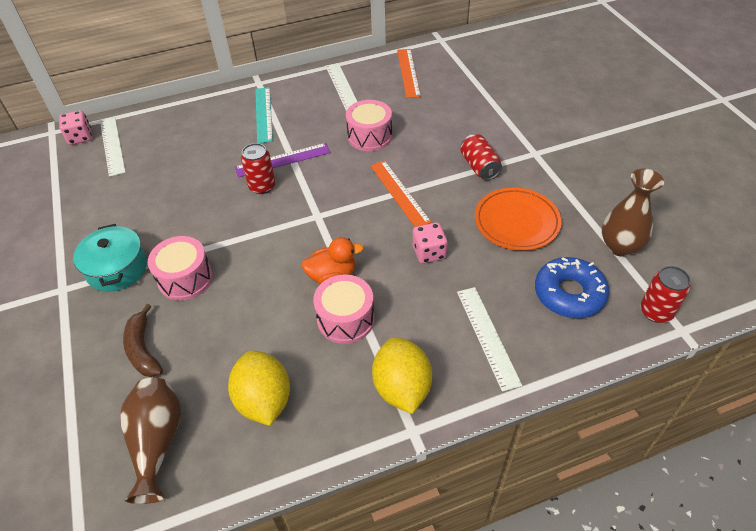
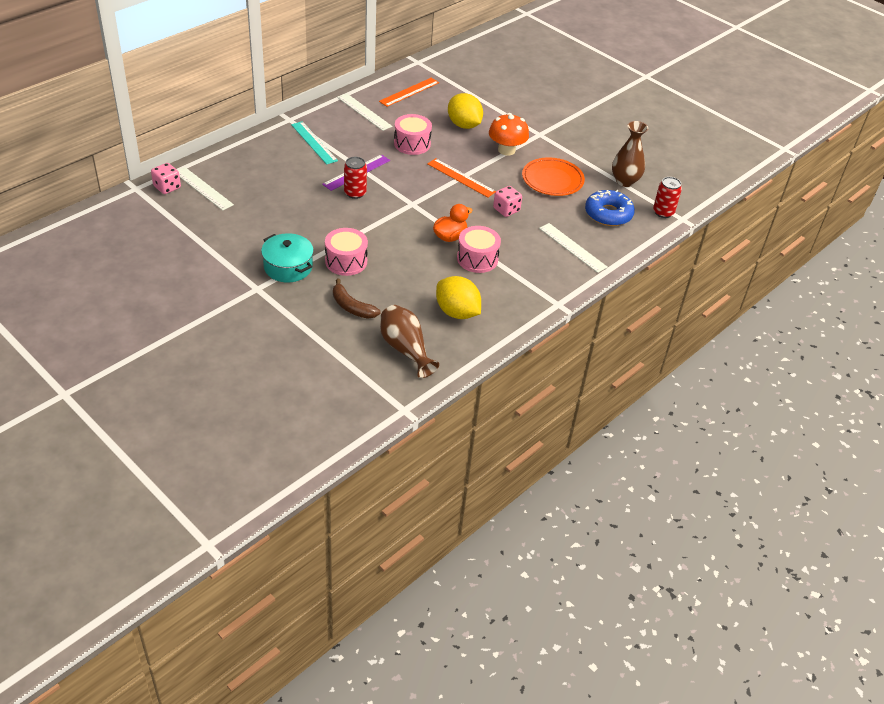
camera: 30 degrees left, 5 degrees down
(402, 388) = (538, 285): yellow lemon -> yellow lemon (464, 125)
(408, 72) = (409, 92): orange ruler -> orange ruler turned 75 degrees clockwise
(479, 167) = (506, 150): red can -> orange mushroom

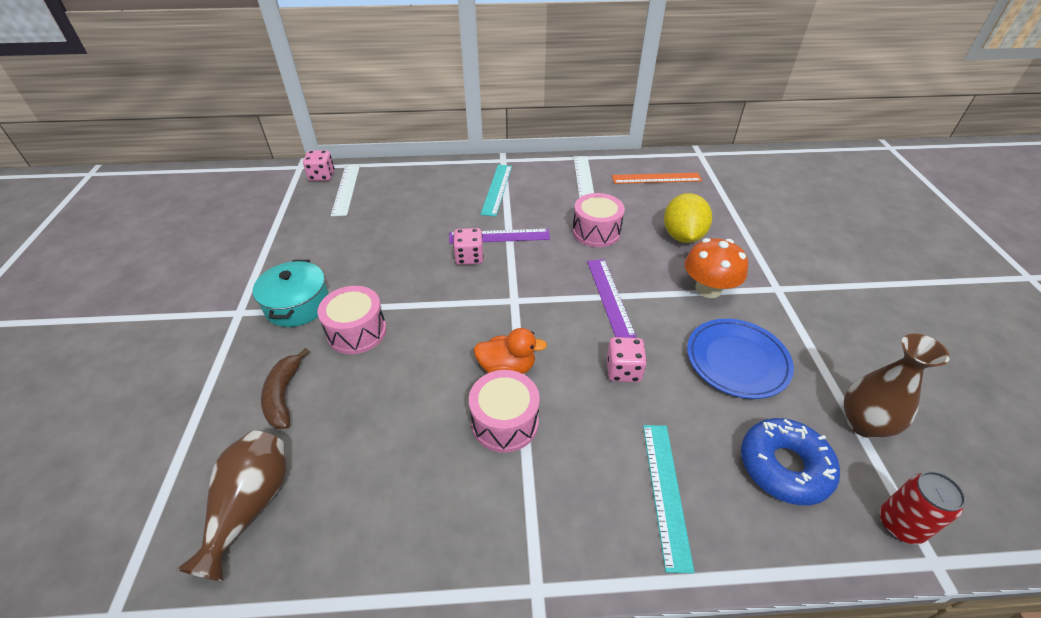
camera: 45 degrees right, 0 degrees up
(355, 193) = (469, 257): red can -> pink dice
(457, 312) = (381, 493): yellow lemon -> none
(461, 178) = (609, 297): orange ruler -> purple ruler
(552, 180) = (737, 361): orange plate -> blue plate
(572, 247) = (666, 492): white ruler -> turquoise ruler

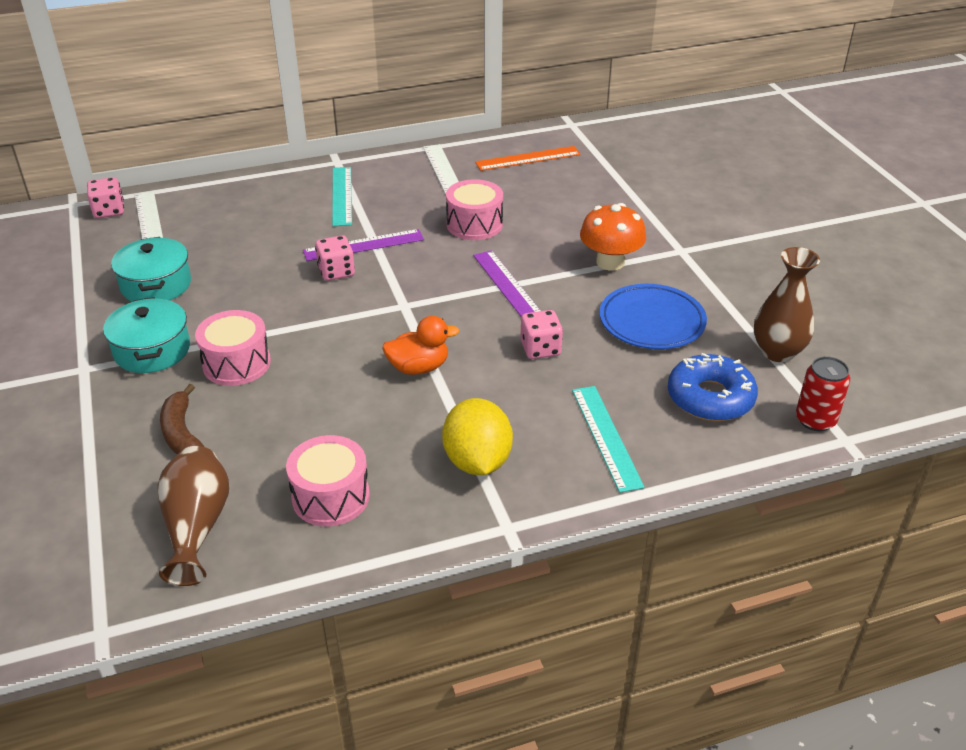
camera: 15 degrees left, 5 degrees down
(327, 245) = (156, 285): none -> turquoise pot
(505, 422) = (433, 412): pink drum -> pink drum (330, 497)
(682, 236) = (572, 215): yellow lemon -> yellow lemon (477, 461)

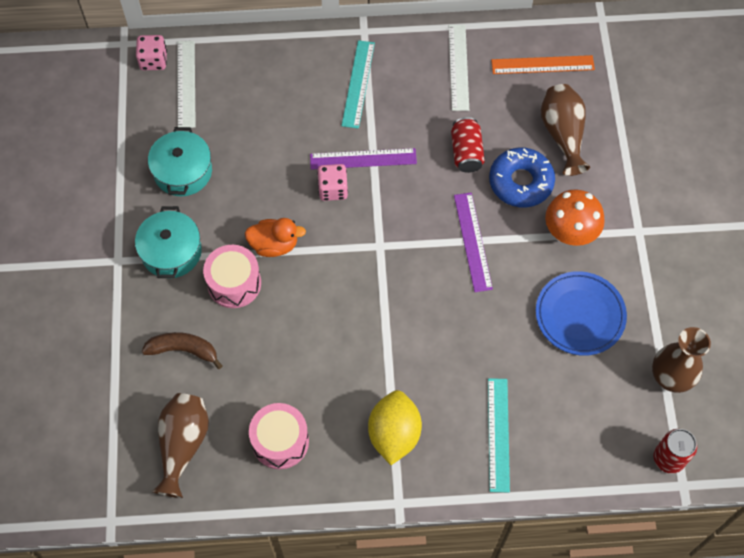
camera: 15 degrees right, 25 degrees up
(182, 433) = (183, 350): brown banana -> brown banana turned 105 degrees clockwise
(419, 367) = (374, 323): orange duck -> orange duck (274, 245)
(474, 224) = (466, 152): pink drum -> red can
(540, 349) = (477, 325): pink dice -> none
(569, 199) = (563, 135): none -> brown vase
(710, 398) = (595, 414): blue donut -> blue donut (521, 182)

